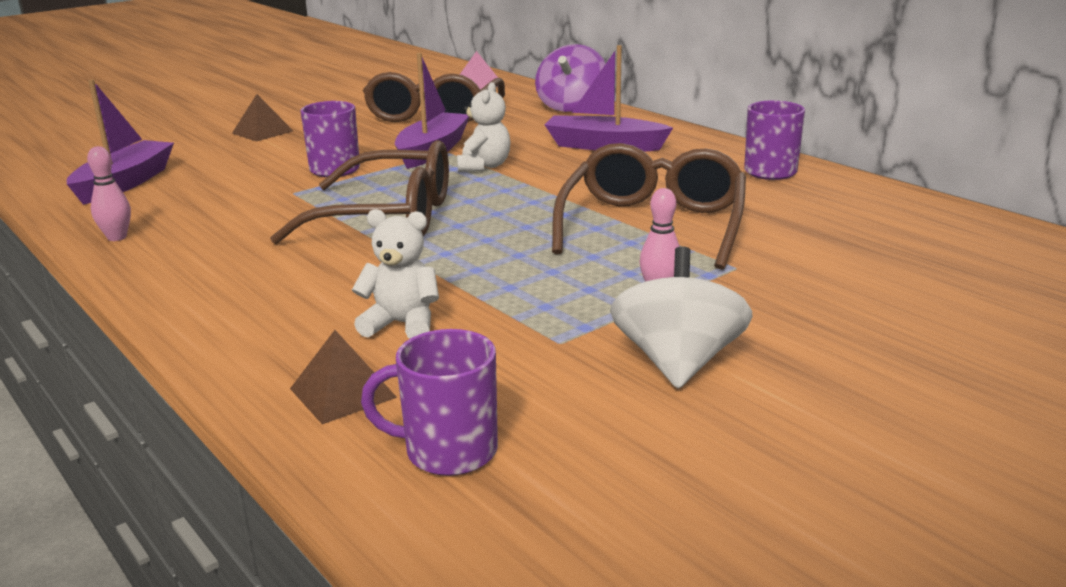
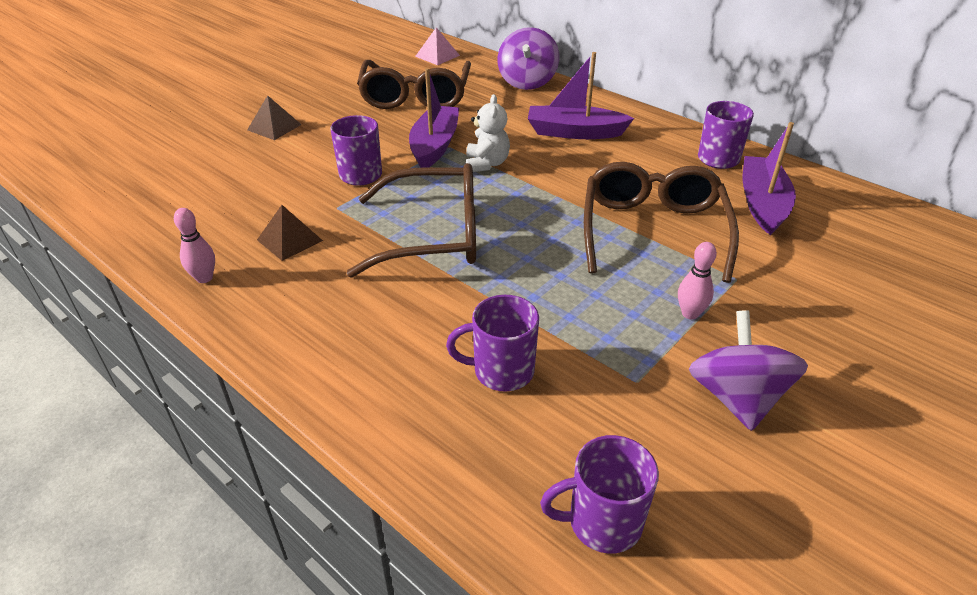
camera: 10 degrees left, 15 degrees up
(125, 183) = (178, 204): purple boat -> purple boat (762, 204)
(342, 393) = (488, 461): brown pyramid -> brown pyramid (289, 240)
(402, 324) = (501, 371): white teddy bear -> purple mug
(678, 363) = (736, 397): white spinning top -> purple spinning top

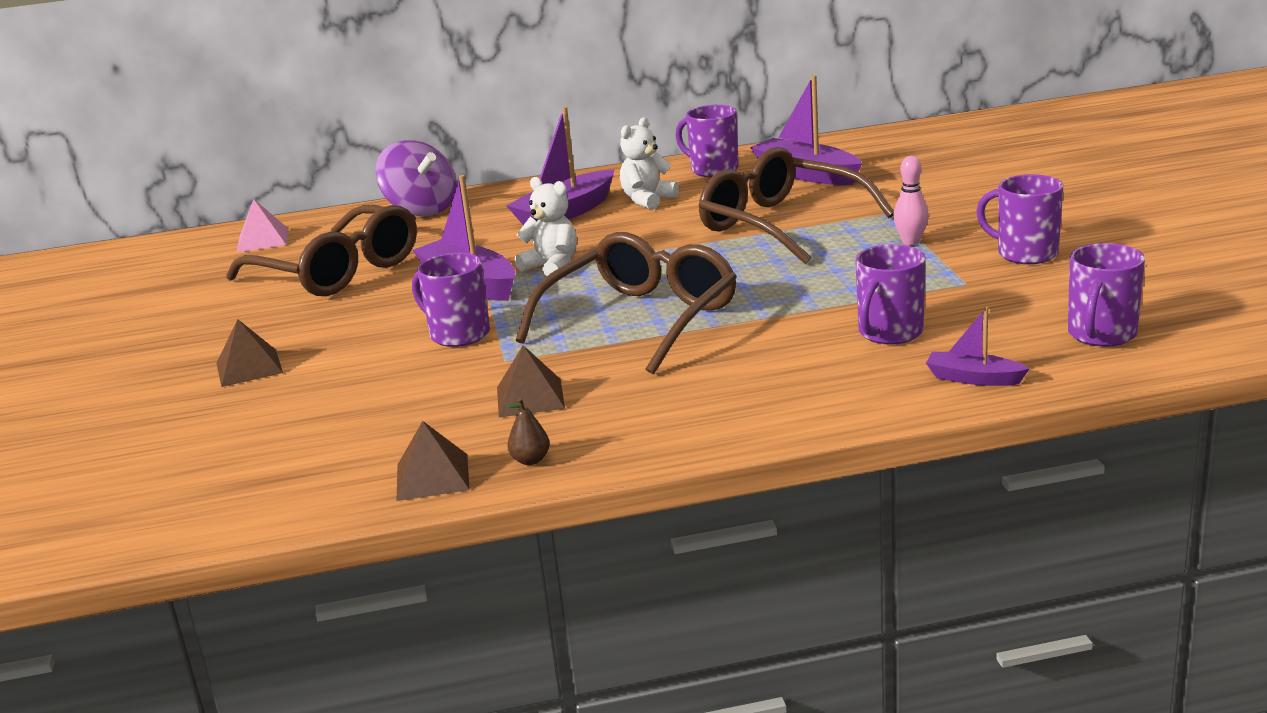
camera: 50 degrees left, 15 degrees down
(168, 249) = (432, 477): none -> brown pyramid
(204, 278) = (530, 460): pink bowling pin -> brown pear
(450, 459) = (973, 378): none -> purple boat
(631, 154) = (647, 200): none -> white teddy bear
(736, 397) = (1025, 253): purple spinning top -> purple mug

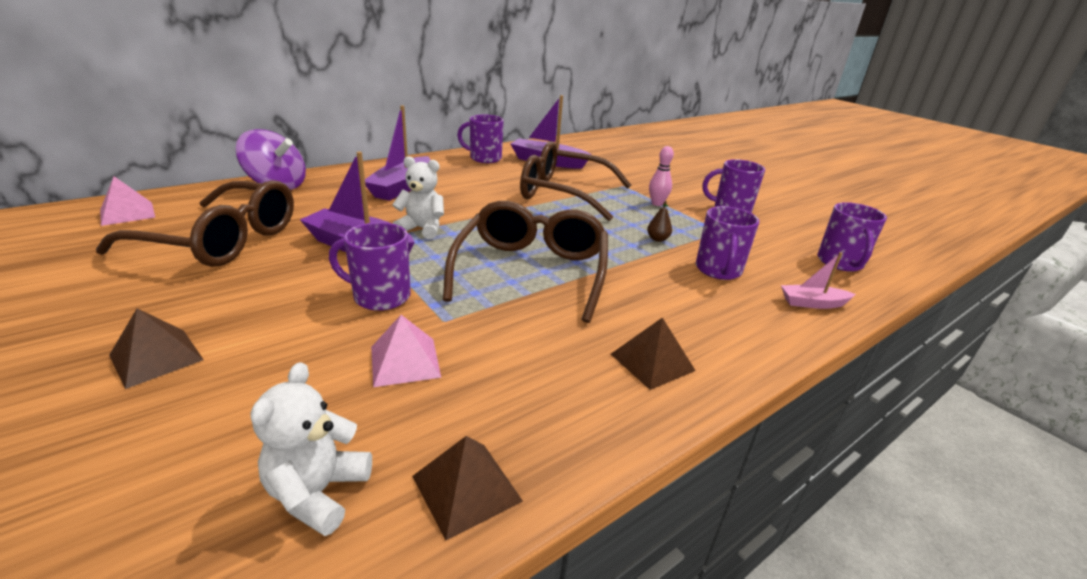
camera: 30 degrees left, 5 degrees up
(444, 390) = (405, 361): none -> pink pyramid
(530, 397) = (498, 360): brown pyramid -> brown pyramid (652, 362)
(530, 460) = (557, 442): brown pear -> brown pear (657, 239)
(647, 200) = (456, 178): white teddy bear -> white teddy bear (318, 492)
(973, 378) = (812, 303): purple boat -> pink boat

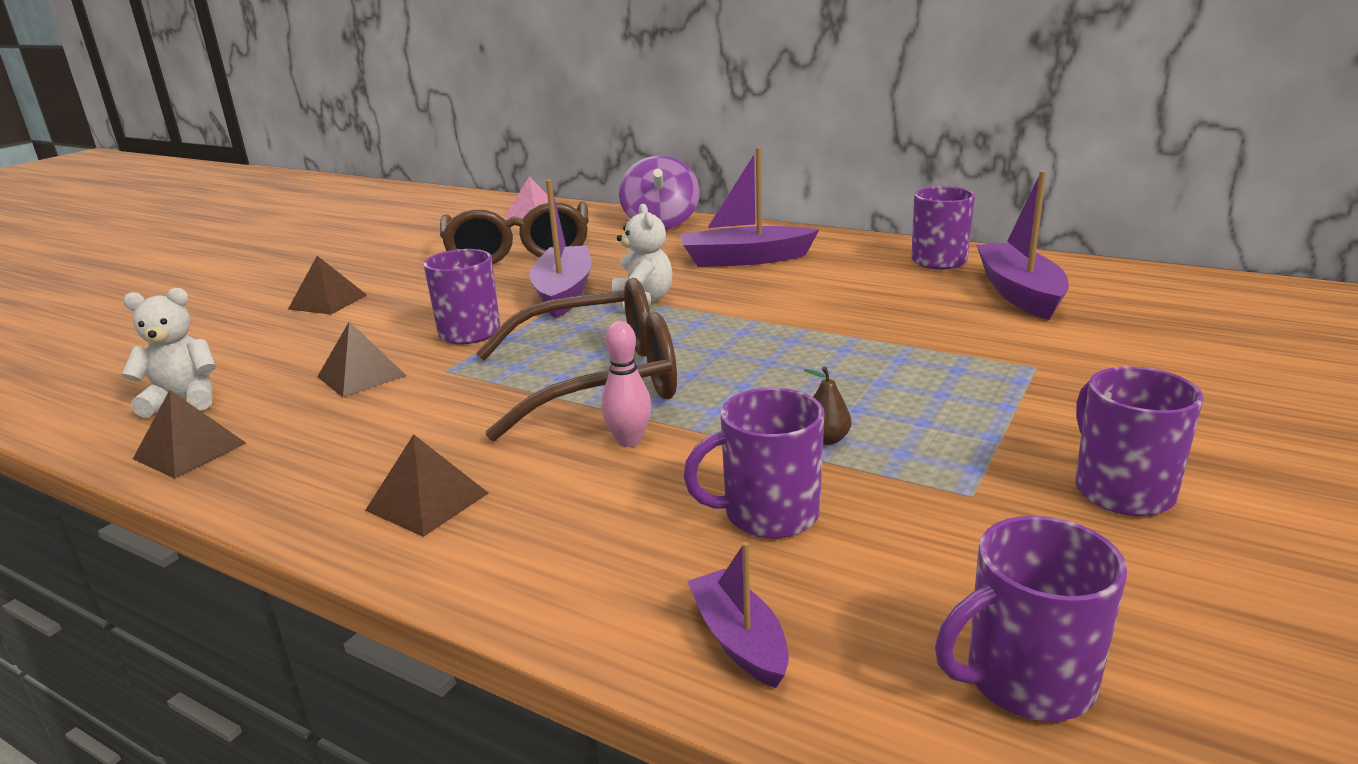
camera: 70 degrees right, 5 degrees down
(405, 361) = (361, 376): pink pyramid -> brown pyramid
(564, 193) = (898, 336): brown glasses -> none
(657, 203) = (999, 410): pink bowling pin -> pink bowling pin (629, 441)
(812, 303) = (739, 640): pink boat -> purple boat

